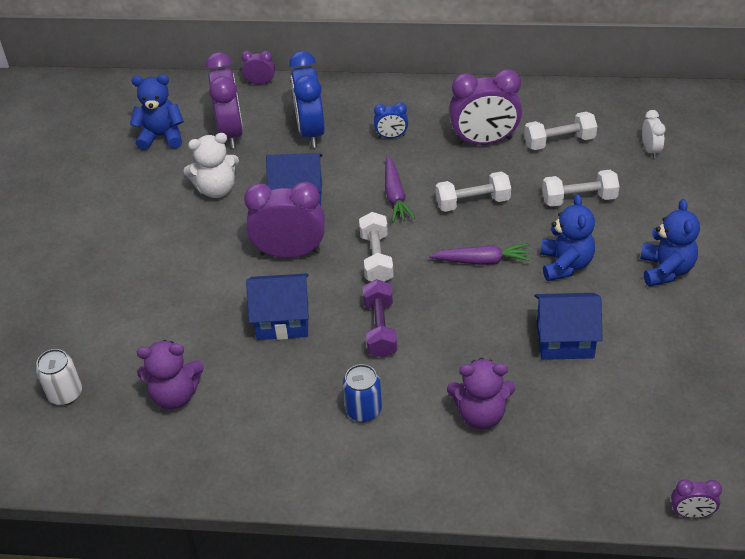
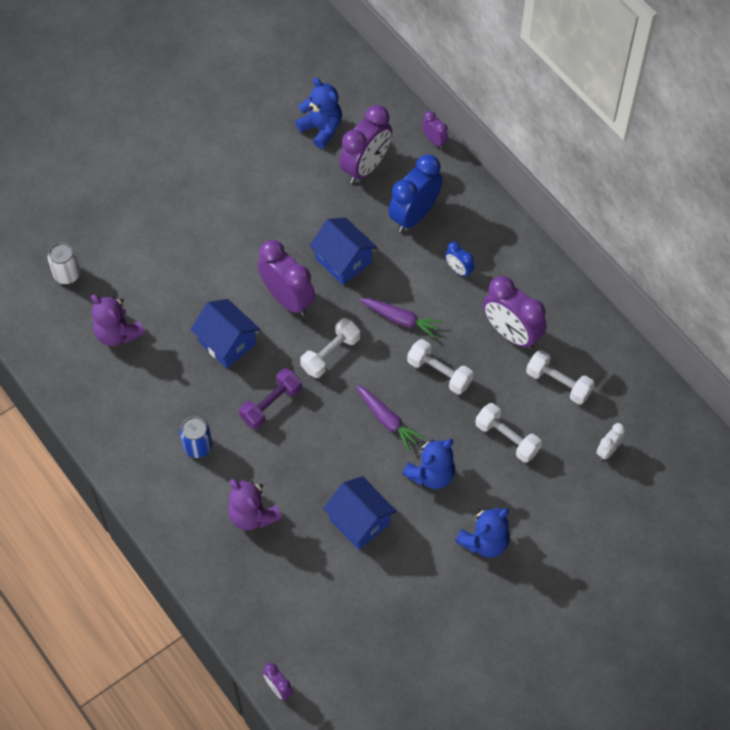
camera: 45 degrees right, 15 degrees up
(216, 189) = (304, 206): white teddy bear -> none
(395, 195) = (400, 319): purple carrot -> purple carrot turned 105 degrees counterclockwise

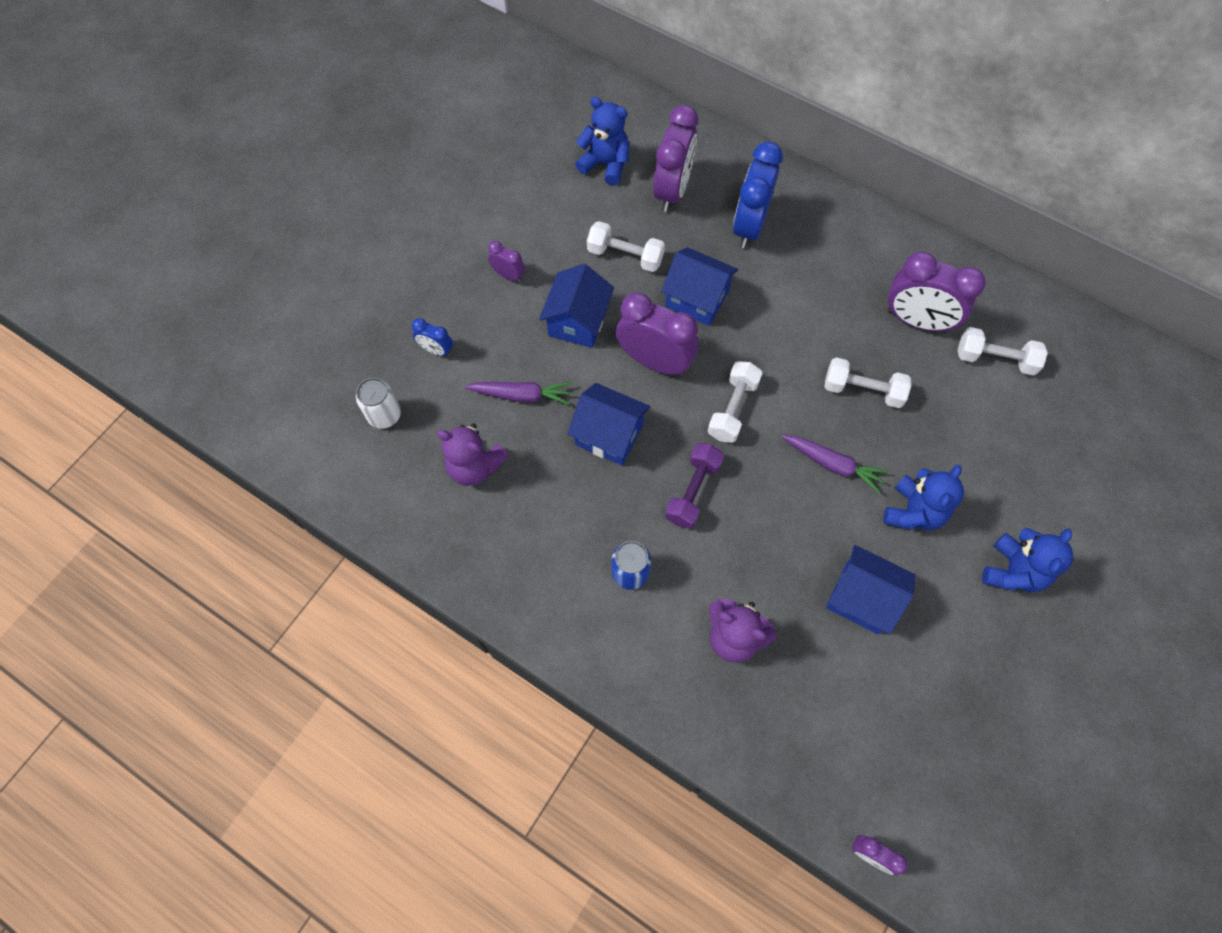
camera: 20 degrees left, 5 degrees up
(242, 249) = (578, 321): none -> blue house
(400, 319) = (790, 344): purple carrot -> purple carrot (521, 395)
(434, 140) = (732, 142): purple clock -> purple clock (508, 275)
(458, 270) = (826, 270): blue clock -> blue clock (436, 350)
(507, 438) = (973, 440): white dumbbell -> white dumbbell (625, 256)
(608, 450) = (1087, 417): white clock -> none

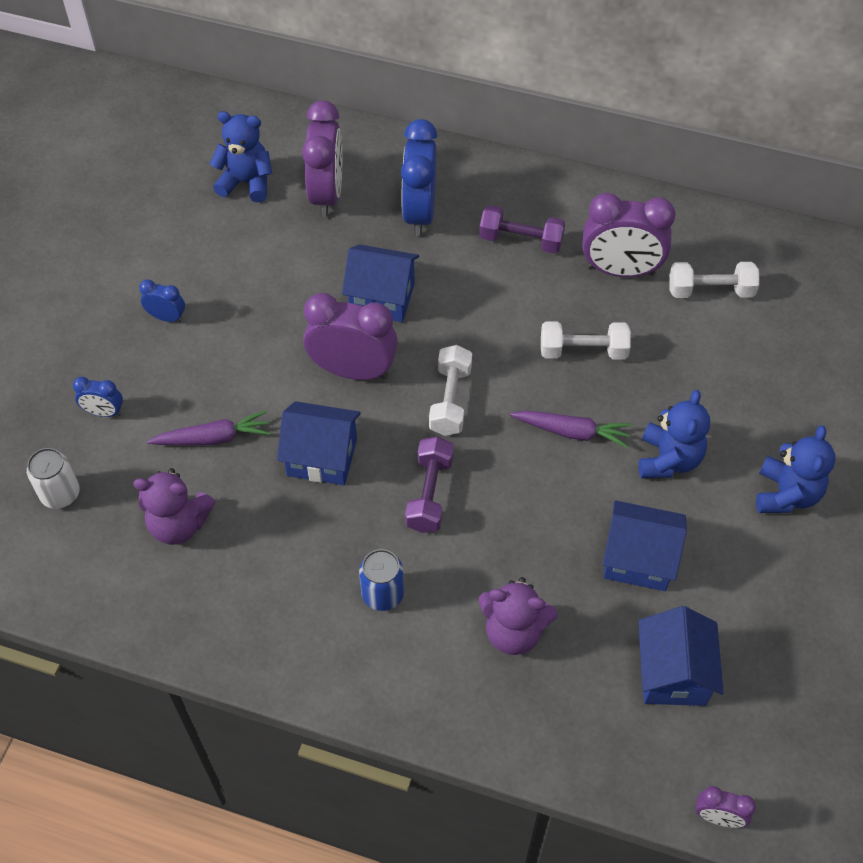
camera: 15 degrees left, 10 degrees down
(508, 275) = (167, 317): purple clock -> blue clock
(578, 321) = (257, 348): blue house -> blue house (672, 673)
(625, 256) = (292, 270): white dumbbell -> none
(833, 272) = (521, 240): none -> purple dumbbell

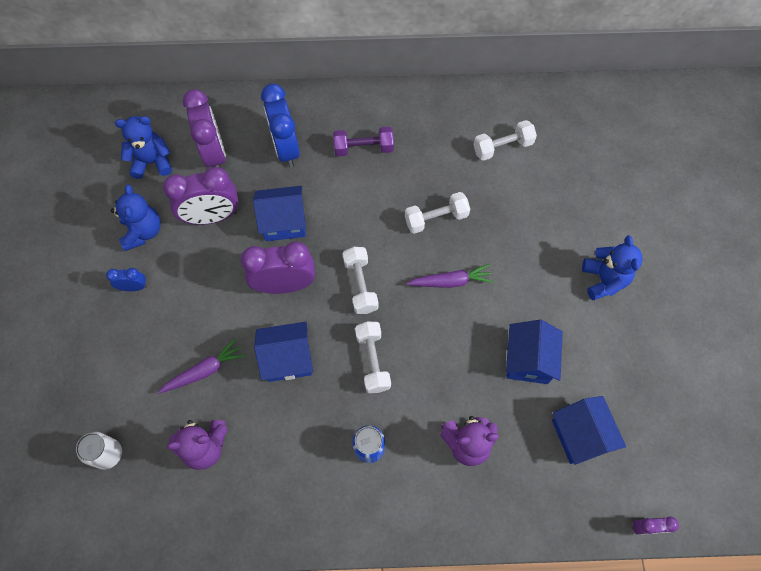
camera: 20 degrees left, 10 degrees up
(104, 412) = (116, 378): blue clock -> none
(429, 494) = (373, 361): purple dumbbell -> white dumbbell
(620, 271) = (438, 150): purple clock -> purple clock (212, 217)
(638, 559) = (528, 360): blue house -> blue house turned 75 degrees counterclockwise
(668, 459) = (521, 280): blue teddy bear -> blue teddy bear (143, 232)

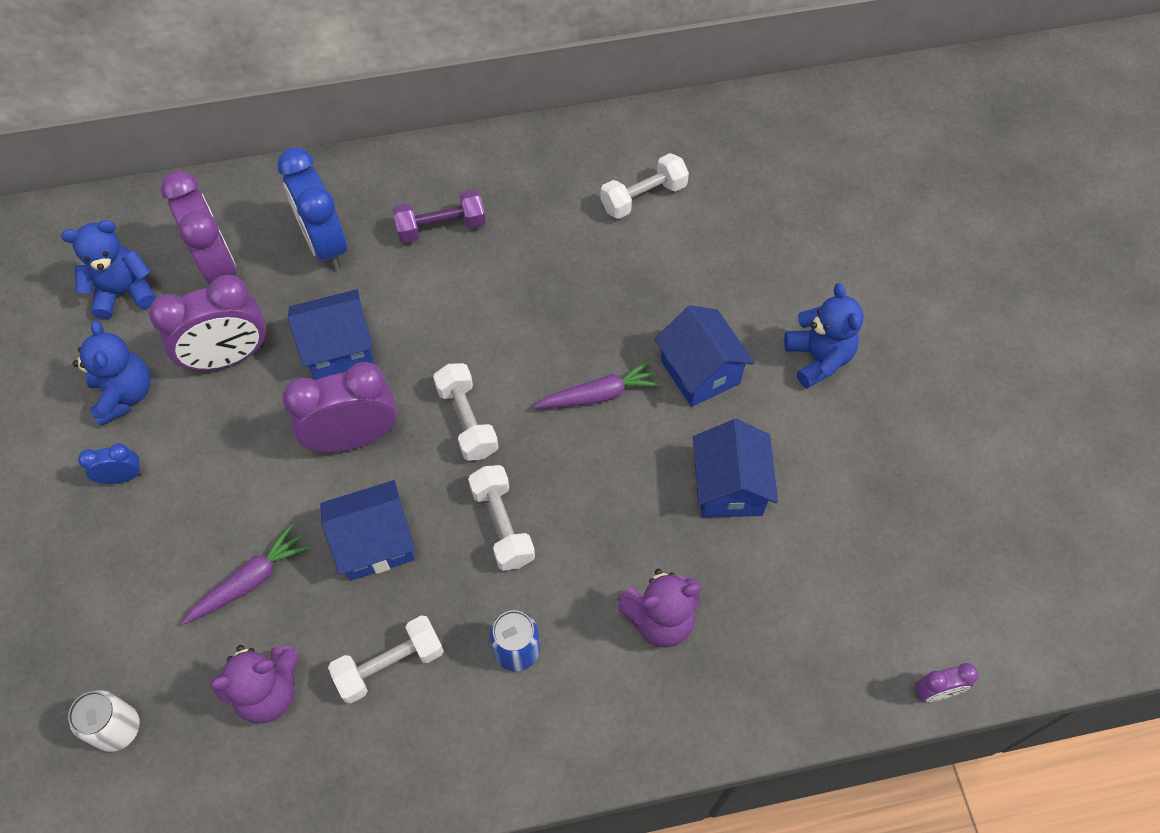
camera: 10 degrees left, 5 degrees down
(436, 218) = (563, 310): white dumbbell -> white dumbbell (390, 665)
(580, 435) = (821, 579): blue house -> blue house (700, 371)

